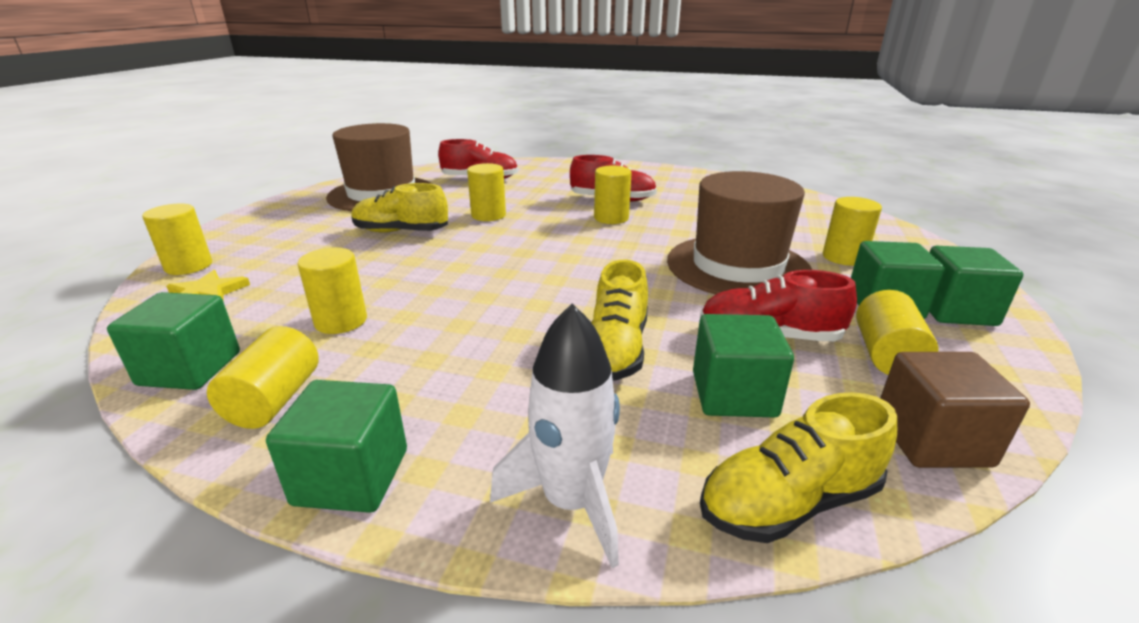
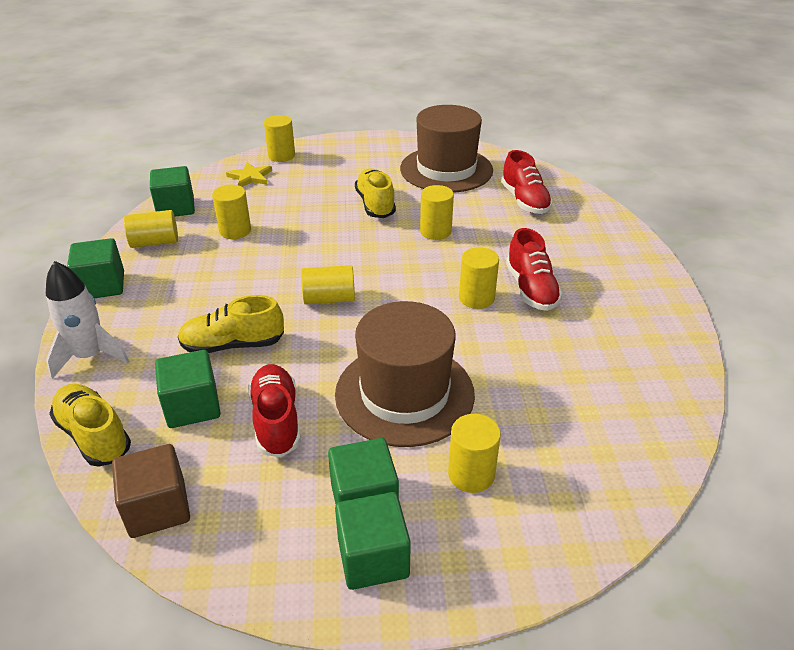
camera: 70 degrees right, 10 degrees up
(886, 355) = (267, 493): yellow cylinder -> yellow cylinder (329, 299)

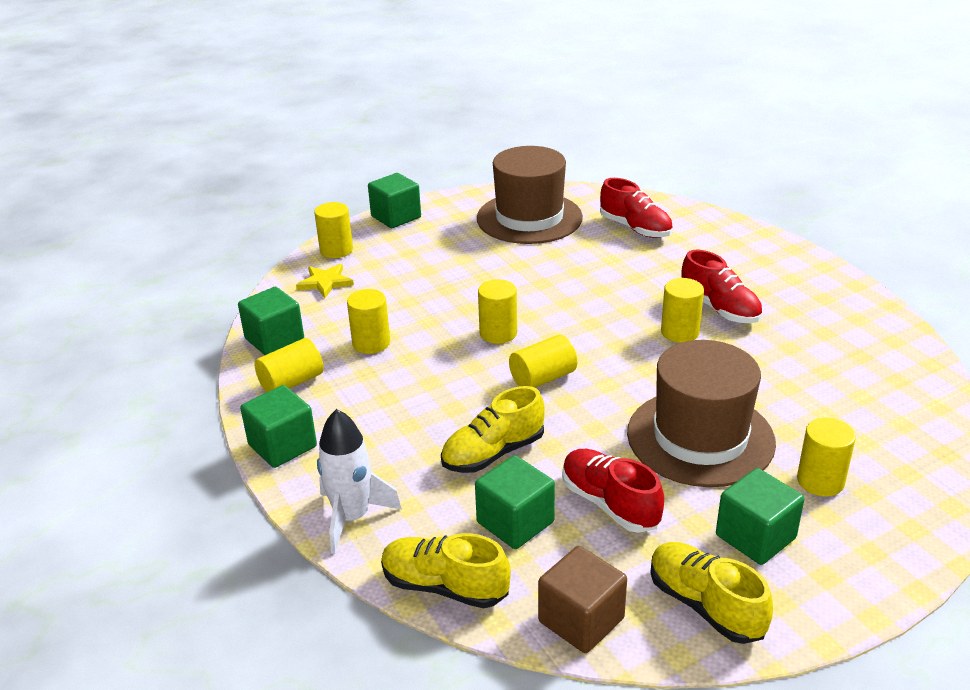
camera: 25 degrees left, 5 degrees down
(373, 558) = (808, 577): green cube -> green cube (396, 217)
(375, 204) = (493, 273): yellow shoe -> yellow shoe (705, 605)
(435, 231) = (580, 282): yellow cylinder -> yellow cylinder (498, 333)

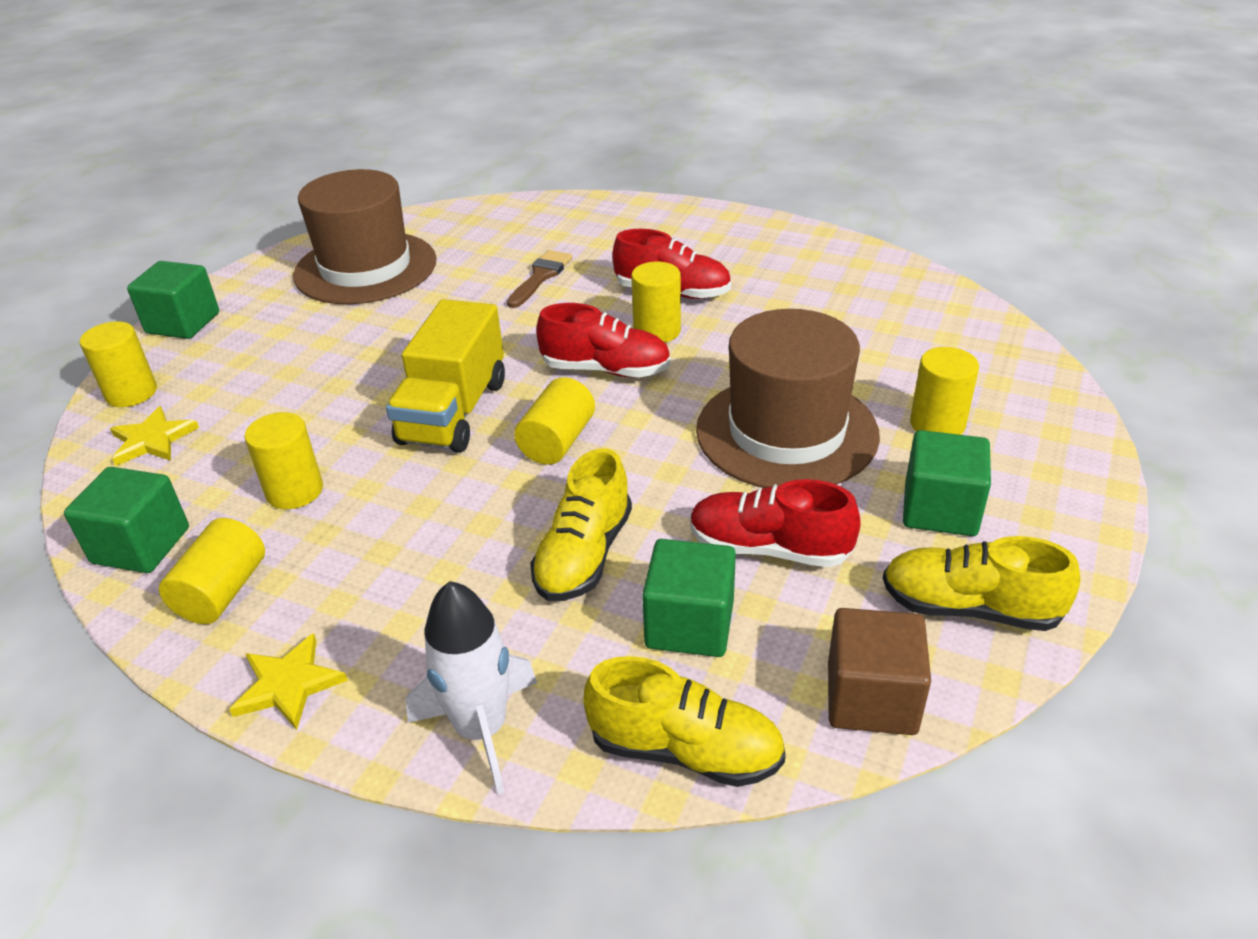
camera: 35 degrees left, 5 degrees up
(282, 446) = (288, 684): green cube -> yellow star
(445, 586) = (685, 750): yellow shoe -> yellow shoe turned 150 degrees counterclockwise
(498, 333) = (453, 412): yellow cylinder -> yellow truck
(635, 228) = (502, 240): red shoe -> red shoe (605, 370)
(636, 264) = (540, 277): none -> brown brush

